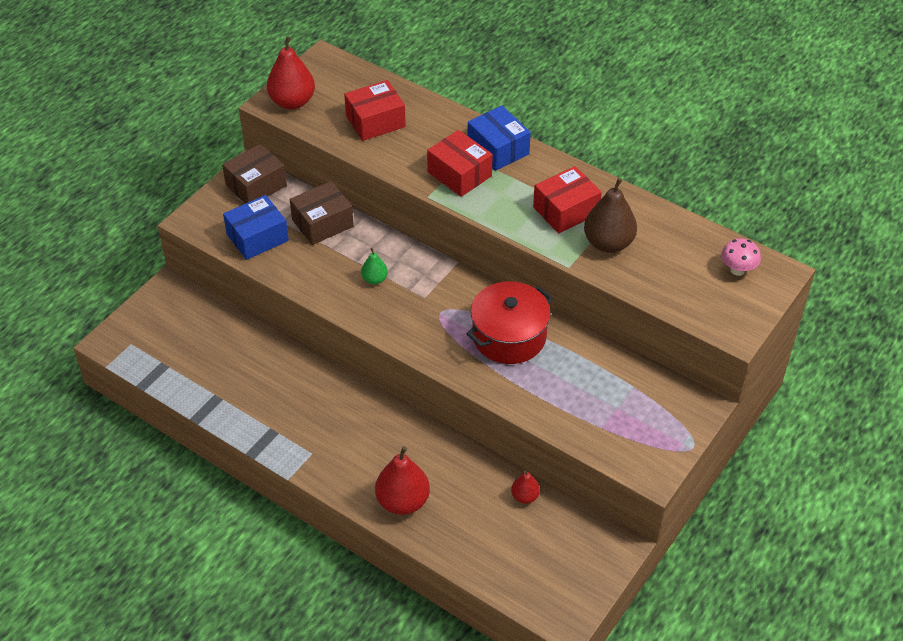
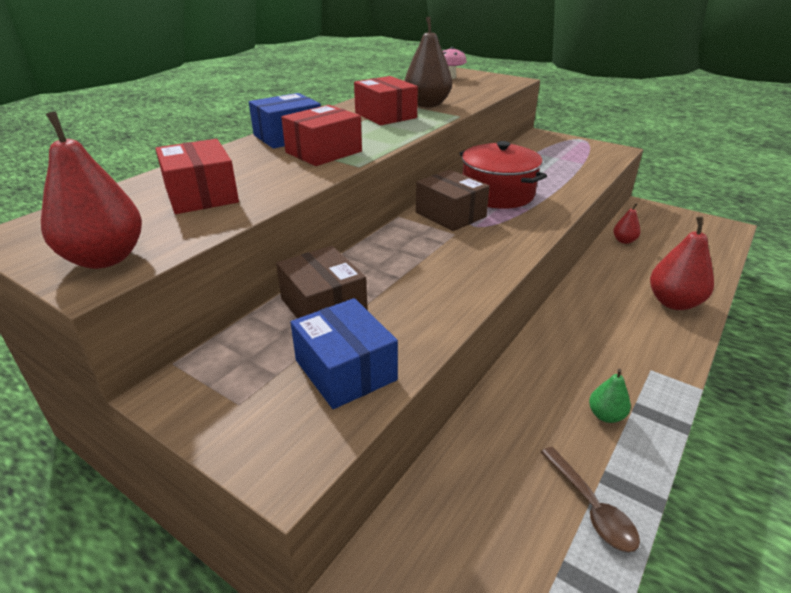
camera: 90 degrees left, 15 degrees down
(197, 385) = (591, 507): none -> brown spoon
(256, 185) = (216, 379): brown box -> brown box (450, 214)
(374, 279) = (430, 264): green pear -> green pear (605, 415)

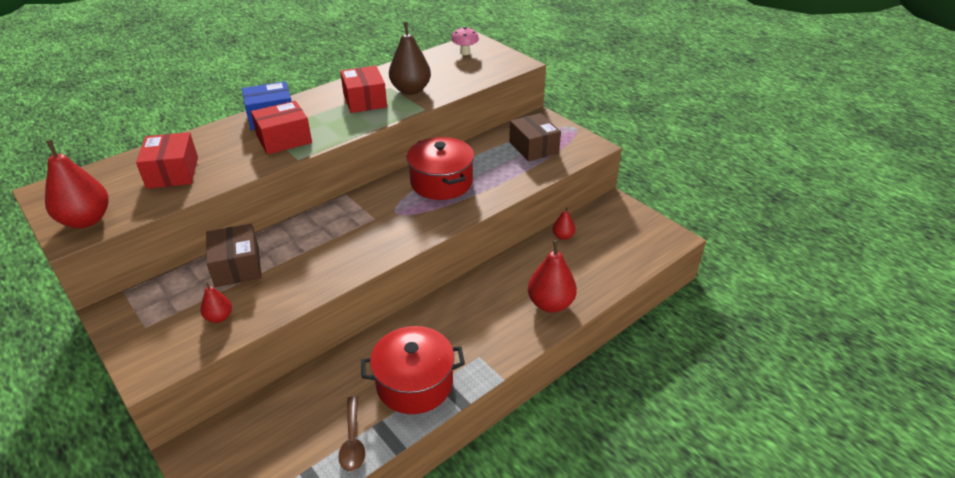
camera: 15 degrees right, 5 degrees up
(345, 370) = (219, 317): blue box -> red pear
(450, 214) = (386, 198): brown box -> brown box (533, 147)
(605, 415) = (414, 383): green pear -> red pot

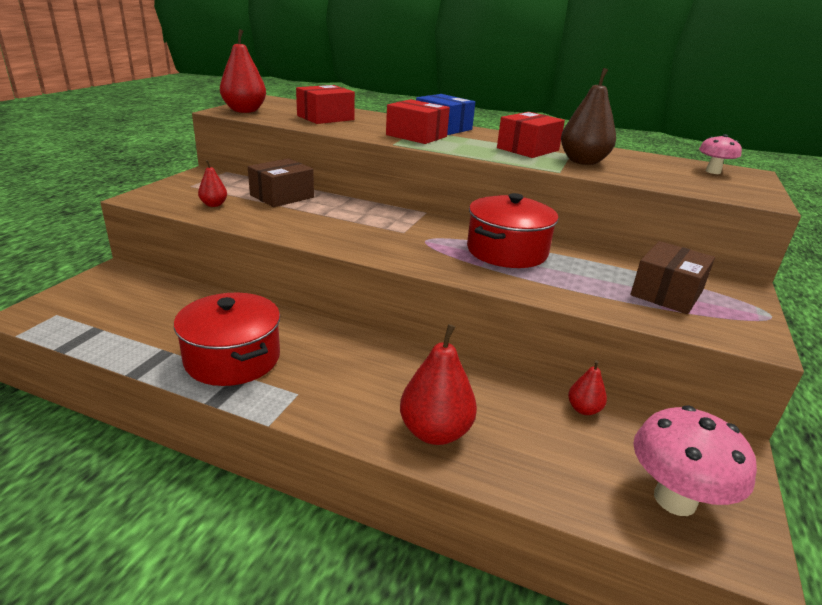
camera: 60 degrees right, 10 degrees down
(353, 440) = (140, 343): brown spoon -> none
(637, 240) = (675, 499): none -> pink mushroom

